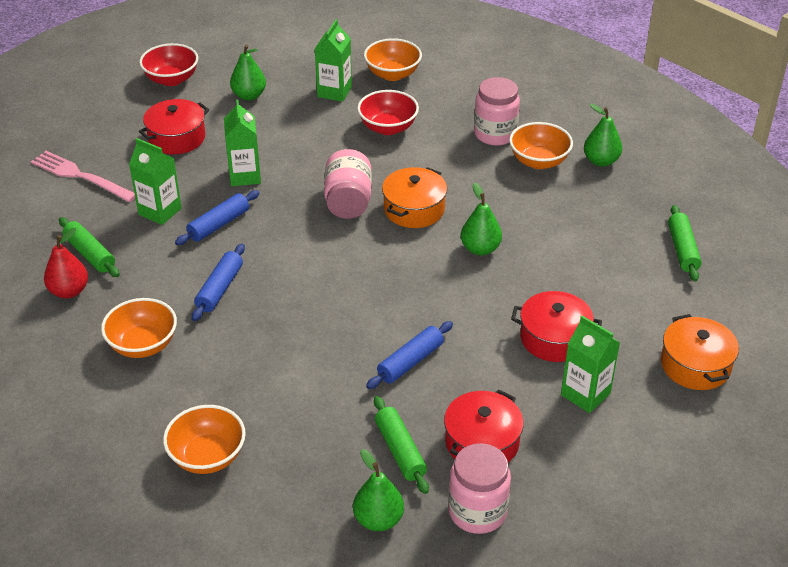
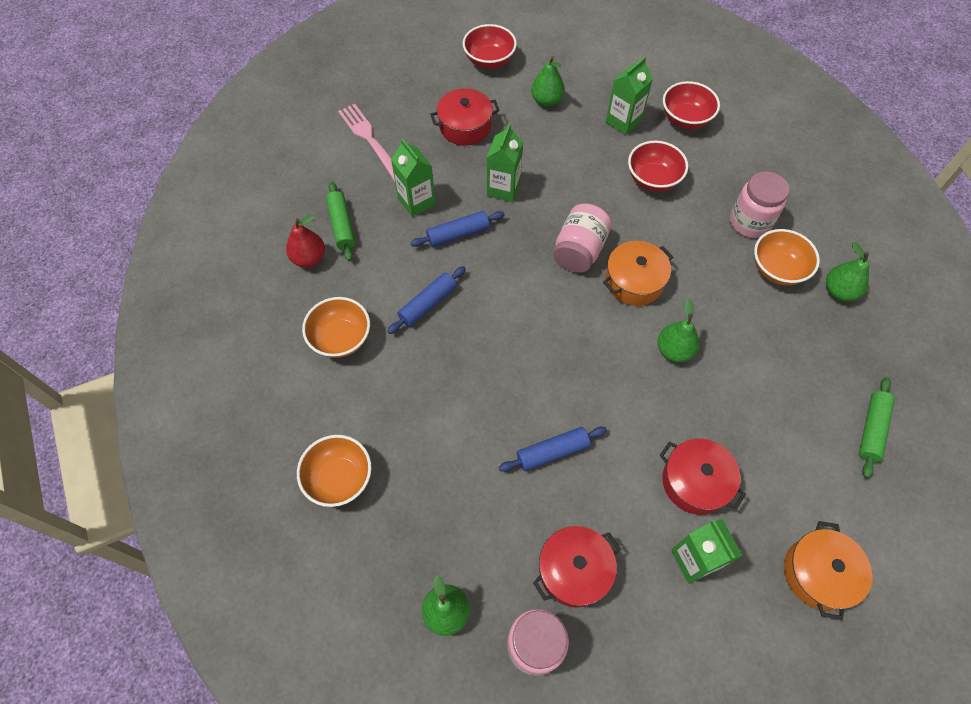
camera: 25 degrees right, 20 degrees up
(392, 74) = (685, 119): orange bowl -> red bowl
(400, 450) = (499, 546): green rolling pin -> none

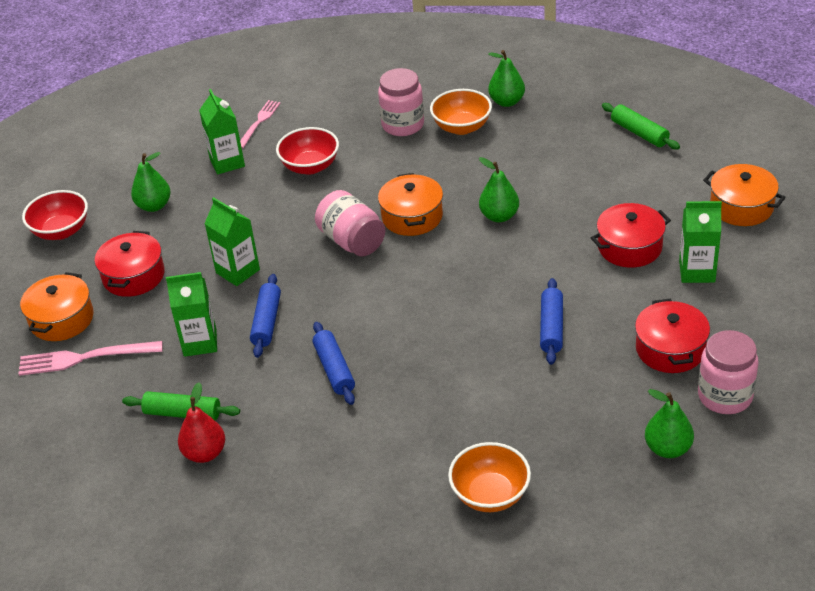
camera: 60 degrees left, 20 degrees down
(341, 338) = (327, 451): orange bowl -> none
(401, 107) = (62, 319): none -> orange pot
(685, 119) = (259, 122): red bowl -> pink fork

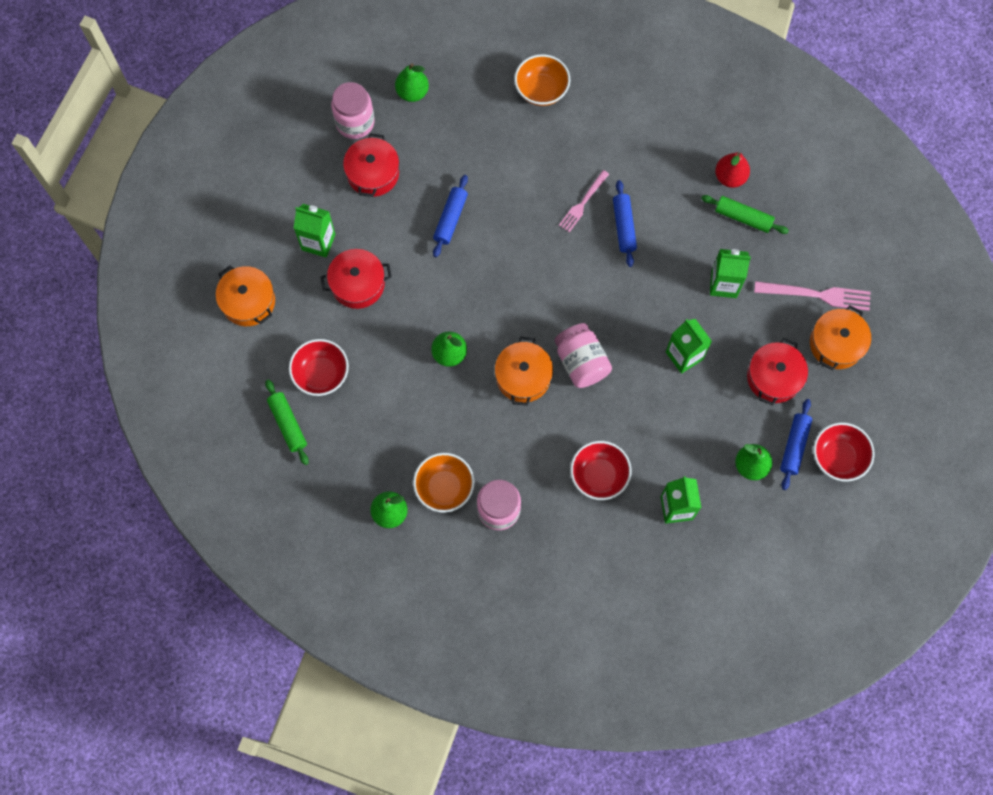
camera: 170 degrees left, 30 degrees up
(259, 122) = (637, 562): pink fork -> pink fork (583, 203)
(266, 322) = (668, 290): blue rolling pin -> blue rolling pin (794, 446)
(627, 172) = (321, 374): none -> red bowl

